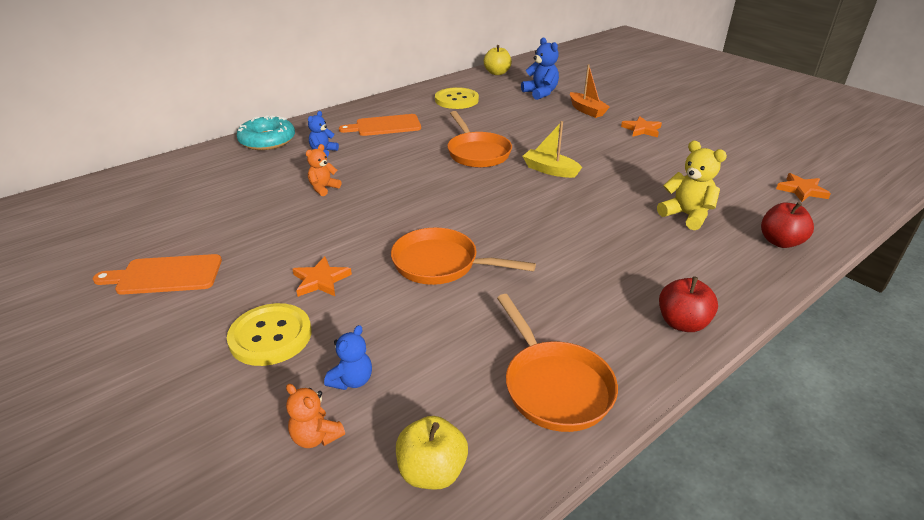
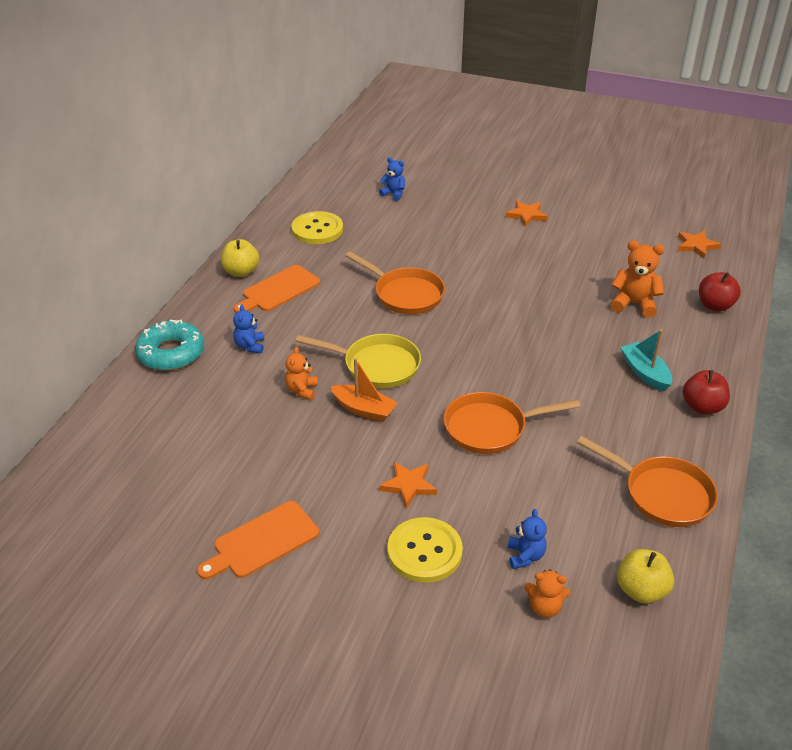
camera: 30 degrees left, 5 degrees up
(398, 190) = (376, 366): none -> yellow pan
(497, 73) = (322, 176): yellow apple -> yellow apple (241, 272)
(540, 93) = (393, 194): blue teddy bear -> blue teddy bear, size x0.63
(550, 170) = (488, 293): yellow boat -> none
(586, 110) = (458, 205): orange boat -> orange boat (364, 409)
(643, 272) = (645, 373): none -> turquoise boat
(686, 215) = (634, 304): yellow teddy bear -> orange teddy bear

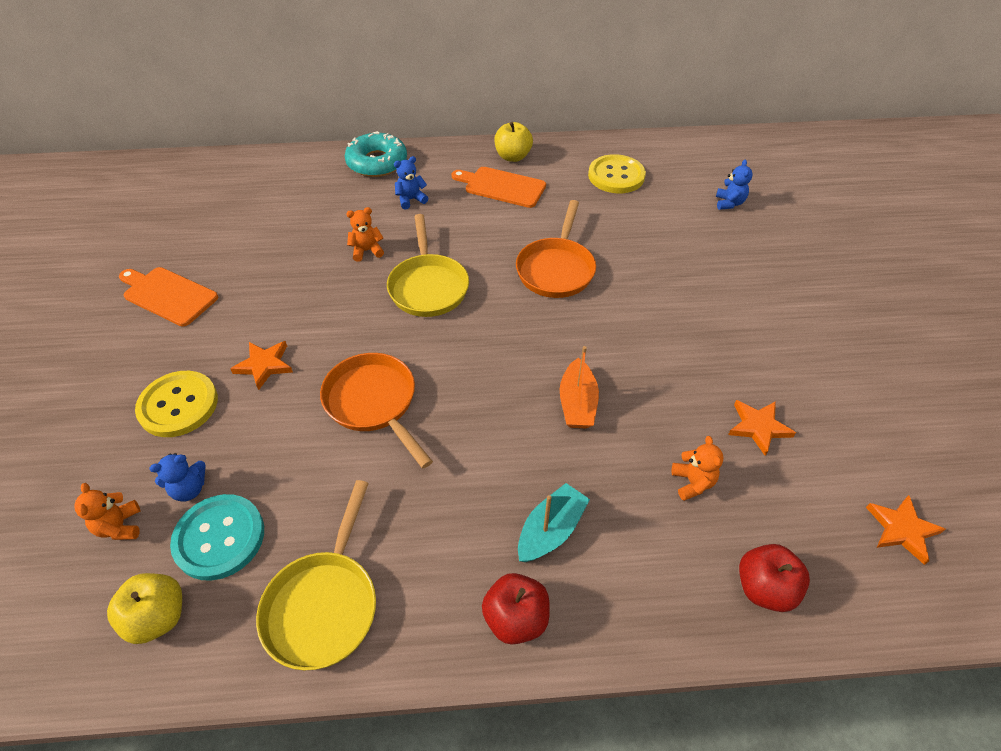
camera: 65 degrees right, 10 degrees up
(364, 409) = (359, 299): orange boat -> orange boat (577, 403)
(526, 215) = (794, 320): orange star -> orange star (758, 427)
(582, 543) = (219, 538): none -> turquoise button
(634, 304) = (692, 482): orange teddy bear -> orange teddy bear, size x0.63
(662, 494) = (324, 604): orange pan -> yellow pan

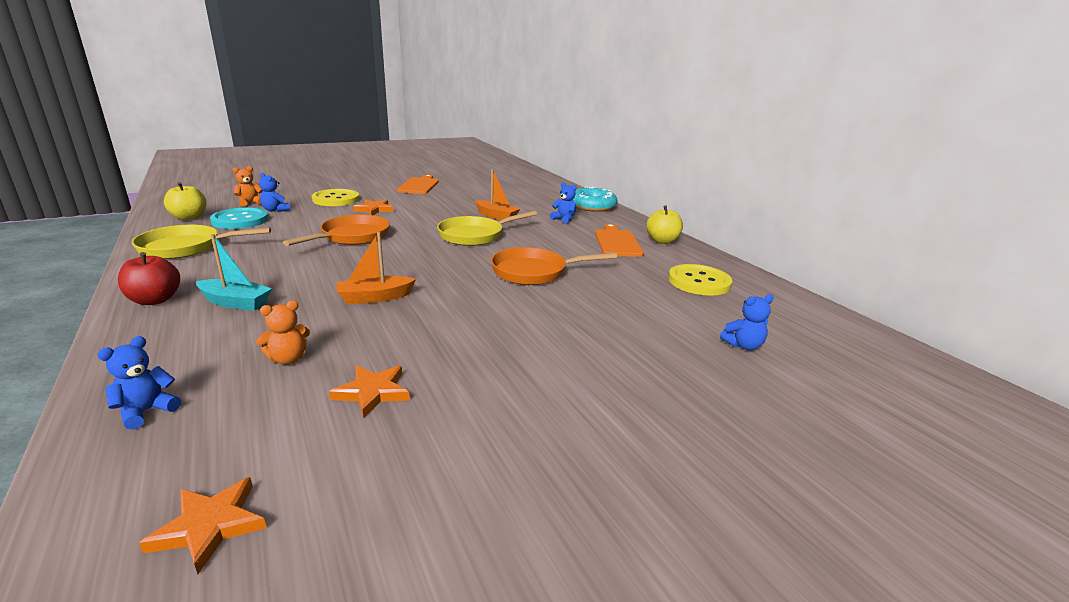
camera: 65 degrees right, 25 degrees down
(367, 251) = (496, 216): orange teddy bear -> orange boat
(764, 588) = (146, 411): red apple -> blue teddy bear

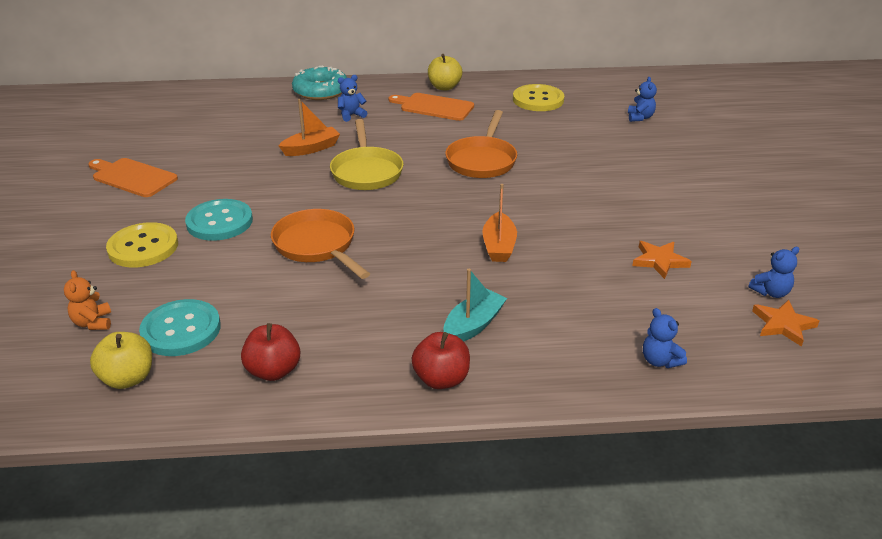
camera: 65 degrees left, 10 degrees up
(186, 248) = (273, 371): yellow pan -> red apple
(275, 210) = (154, 299): blue teddy bear -> blue teddy bear (771, 292)
(288, 359) = (599, 295): orange teddy bear -> none
(374, 210) = (219, 222): orange star -> turquoise button

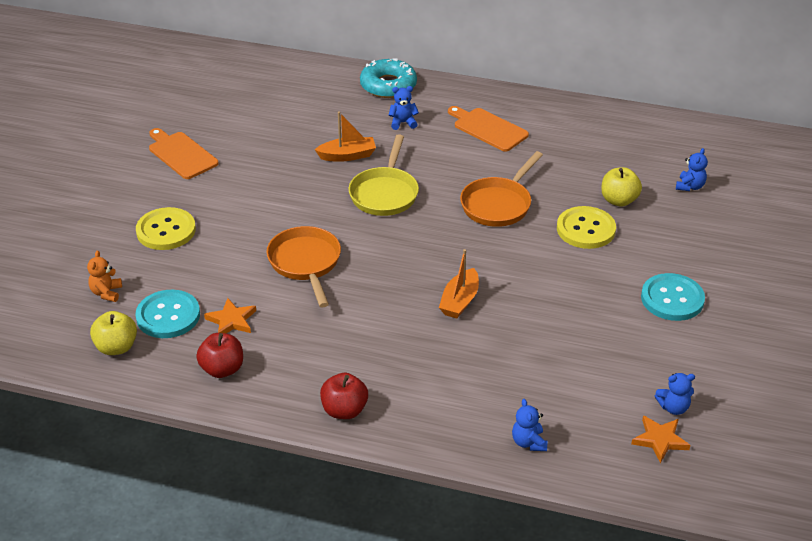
camera: 20 degrees right, 5 degrees up
(219, 222) = (235, 219): turquoise button -> turquoise button (672, 299)
(444, 87) = (512, 105): yellow apple -> yellow apple (619, 200)
(473, 325) = (395, 371): turquoise boat -> none
(538, 100) = (598, 141): yellow button -> yellow button (586, 229)
(659, 261) = (594, 352): orange star -> orange star (231, 320)

